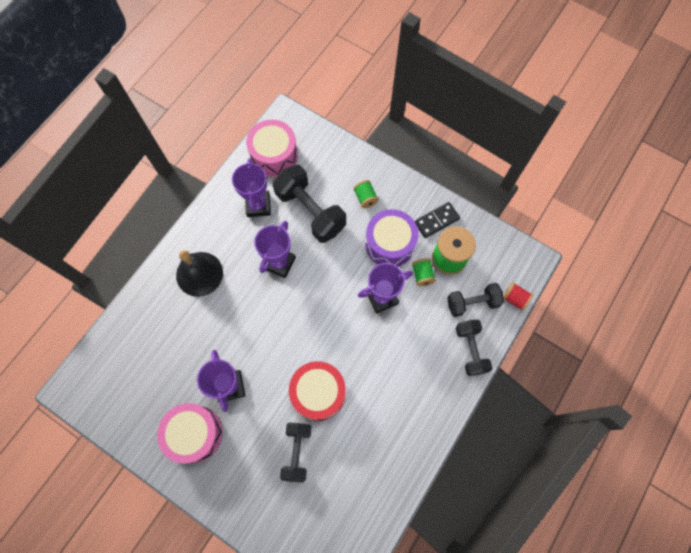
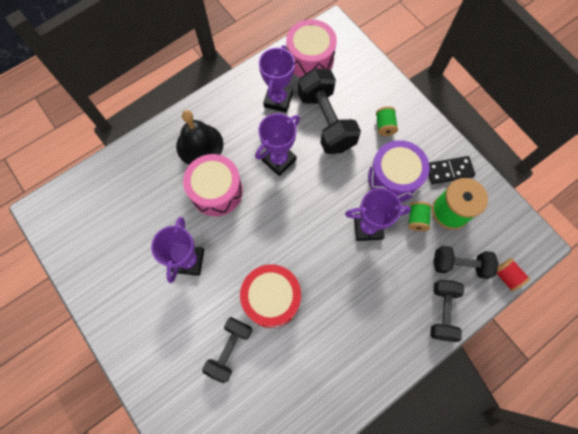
camera: 20 degrees right, 0 degrees up
(195, 433) = (138, 294): pink drum -> pink drum (216, 191)

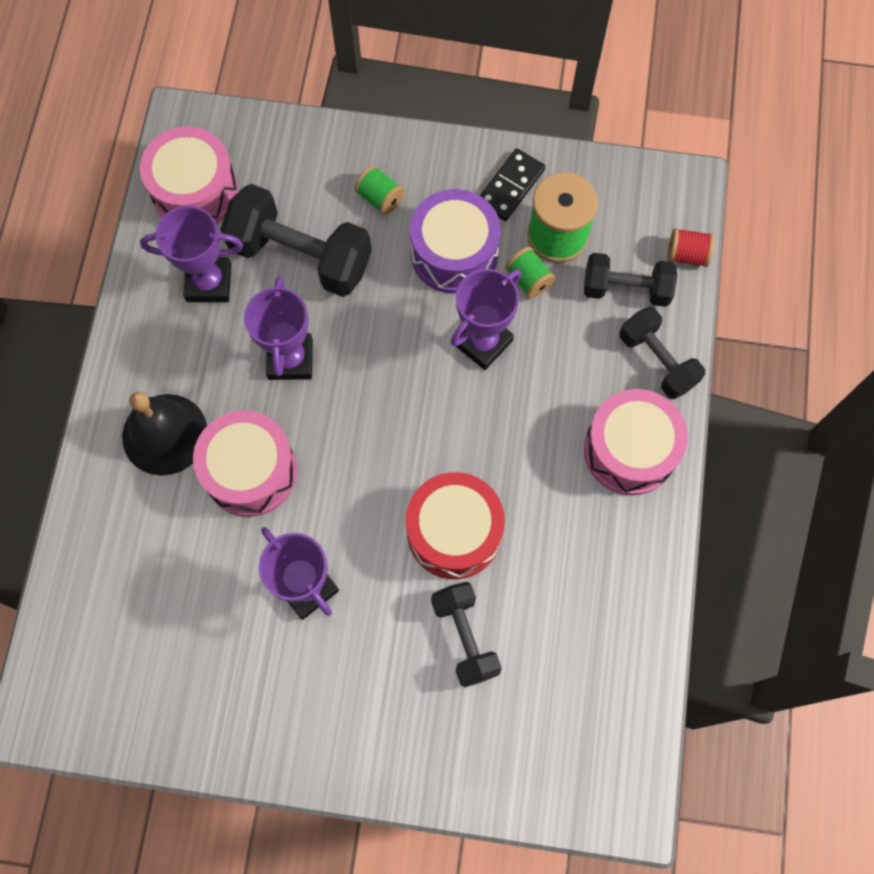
camera: 45 degrees left, 0 degrees up
(278, 100) = (209, 283): purple trophy -> purple trophy turned 60 degrees counterclockwise
(387, 340) = (629, 450): none -> pink drum
(459, 265) = (626, 289): black dumbbell -> black dumbbell turned 45 degrees clockwise

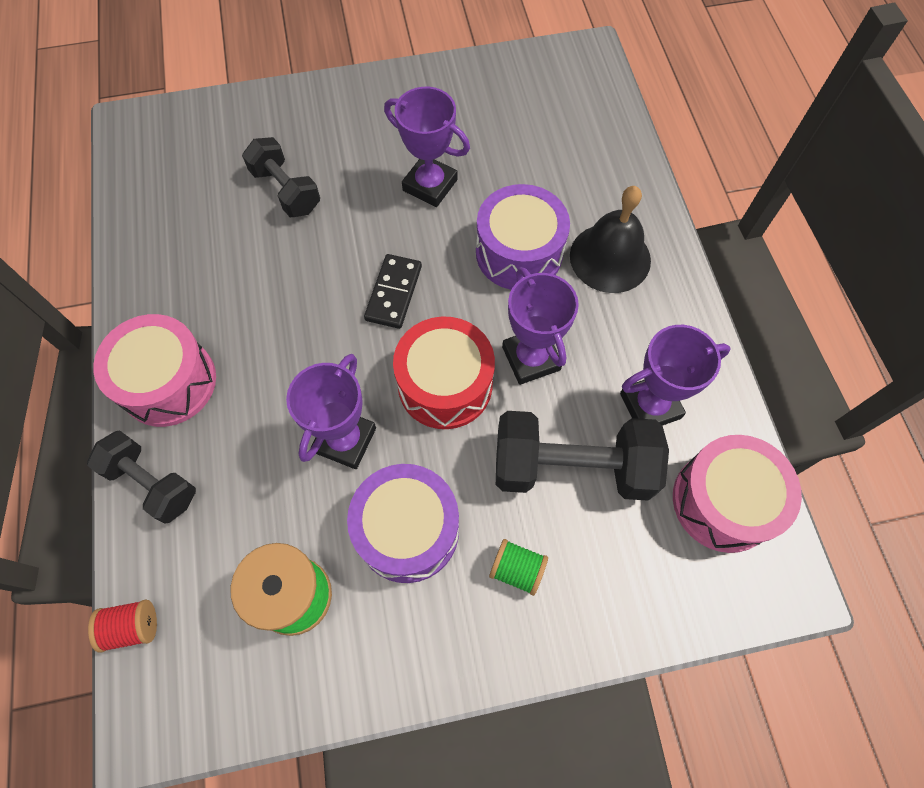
camera: 160 degrees right, 5 degrees down
(250, 471) = (519, 252): pink drum -> purple drum
(454, 532) = (319, 261): red drum -> red drum (445, 384)
(510, 186) = (368, 643): black domino -> black domino (394, 293)
(528, 280) = (314, 528): green spool -> none
(626, 289) = (200, 556): black dumbbell -> none

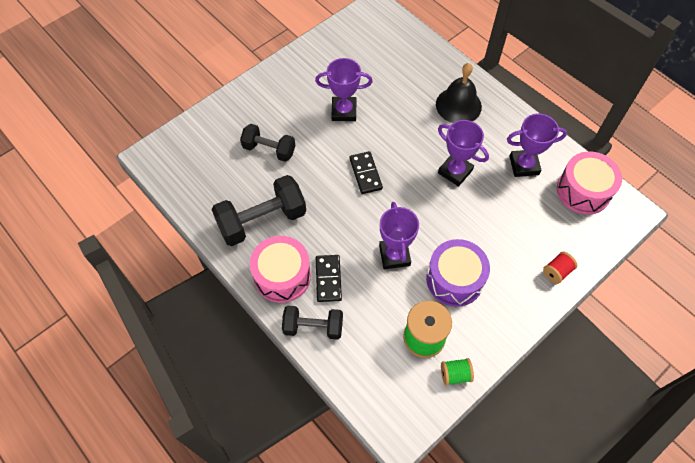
camera: 30 degrees left, 5 degrees down
(132, 627) = (356, 396): red spool -> red spool (557, 272)
(226, 422) = (328, 279): none -> black domino
(445, 384) = (423, 204): red drum -> none
(517, 569) = (516, 269): green spool -> green spool (455, 374)
(519, 252) = (413, 124): purple drum -> none
(572, 467) = (508, 211): black dumbbell -> black dumbbell (262, 220)
(650, 405) = (524, 165): purple trophy -> purple trophy turned 45 degrees clockwise

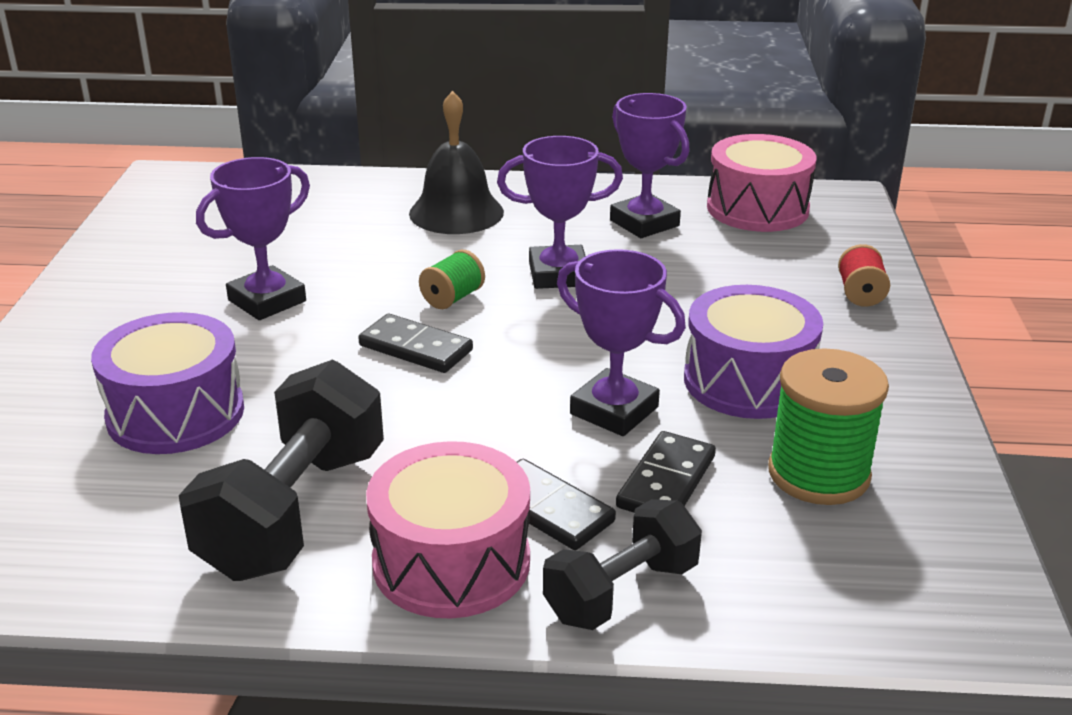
camera: 45 degrees left, 30 degrees down
(269, 150) = (176, 413): black dumbbell -> purple drum
(374, 299) = (666, 482): none -> black domino
(455, 374) = (934, 484): green spool -> green spool (452, 298)
(524, 165) = (644, 223): purple trophy -> purple trophy turned 75 degrees counterclockwise

